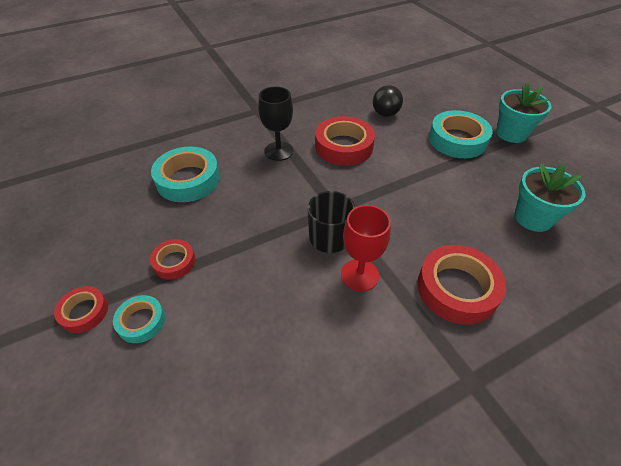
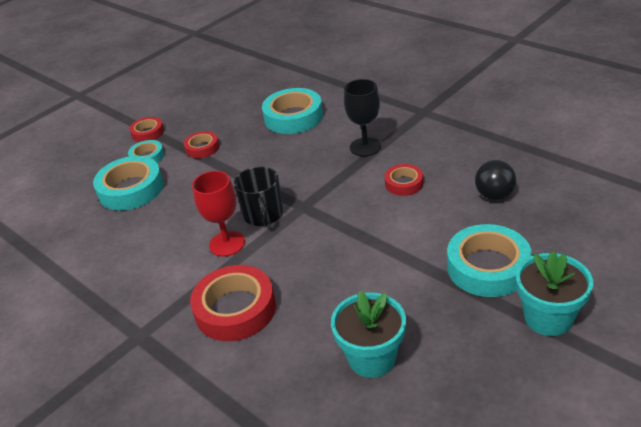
camera: 75 degrees right, 10 degrees down
(198, 351) = (131, 189): none -> turquoise tape
(344, 146) = (404, 183): red tape -> red tape, size x0.55

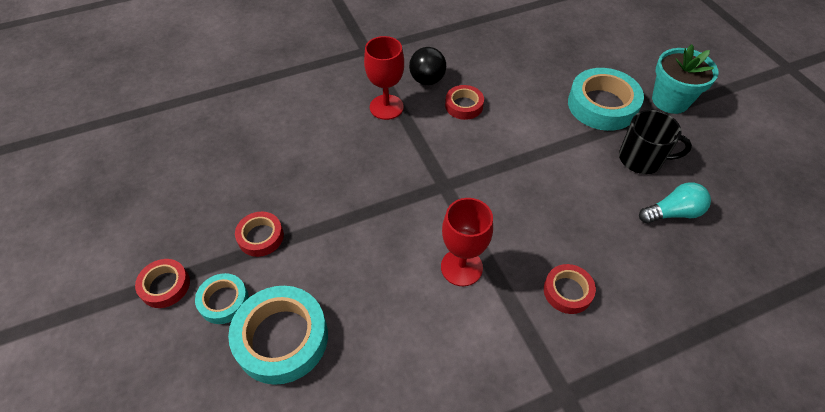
camera: 70 degrees left, 15 degrees up
(235, 309) = (567, 291): red tape -> red tape, size x0.55
(263, 215) = (435, 221): black mug -> black mug (641, 159)
(293, 117) = (280, 137): turquoise tape -> none
(365, 147) = (386, 107): black goblet -> red goblet
(372, 358) = (672, 213): turquoise flower pot -> turquoise light bulb
(494, 195) = (520, 64): black ball -> black ball (427, 80)

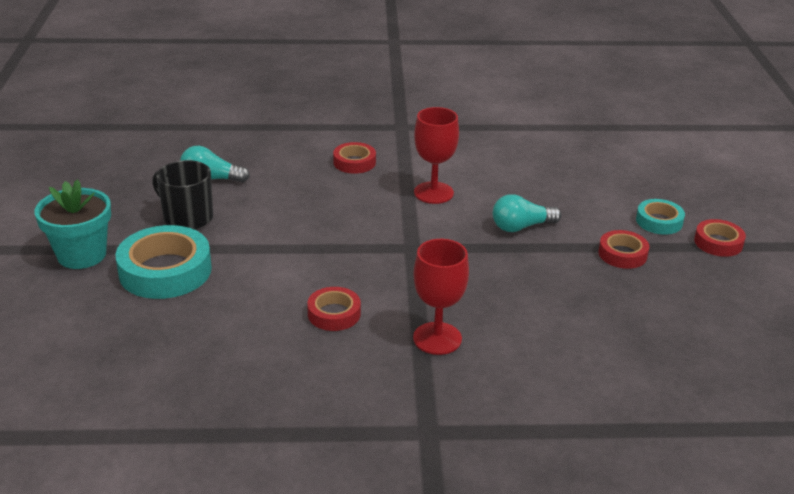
camera: 160 degrees left, 20 degrees down
(282, 338) = (607, 191): turquoise tape -> none
(360, 244) = (521, 227): none -> turquoise light bulb
(427, 80) = (361, 358): black ball -> none

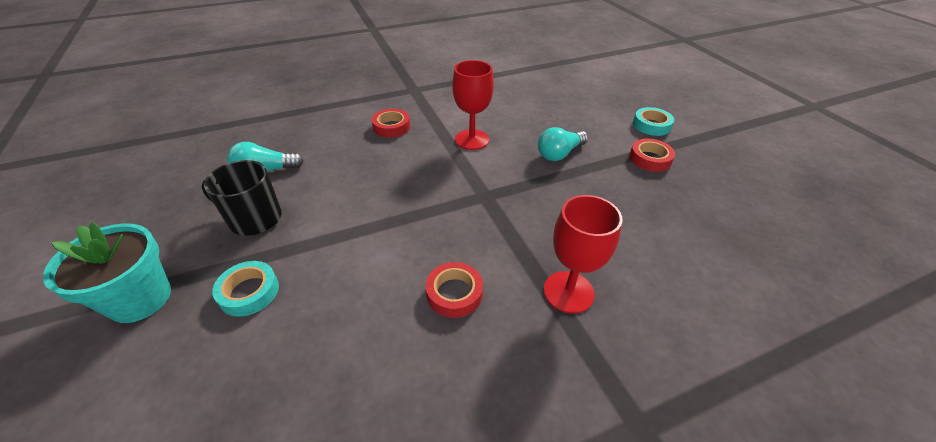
camera: 20 degrees left, 10 degrees up
(165, 271) = (249, 292): turquoise tape -> turquoise tape, size x0.55
(718, 242) = (703, 133): red tape -> none

